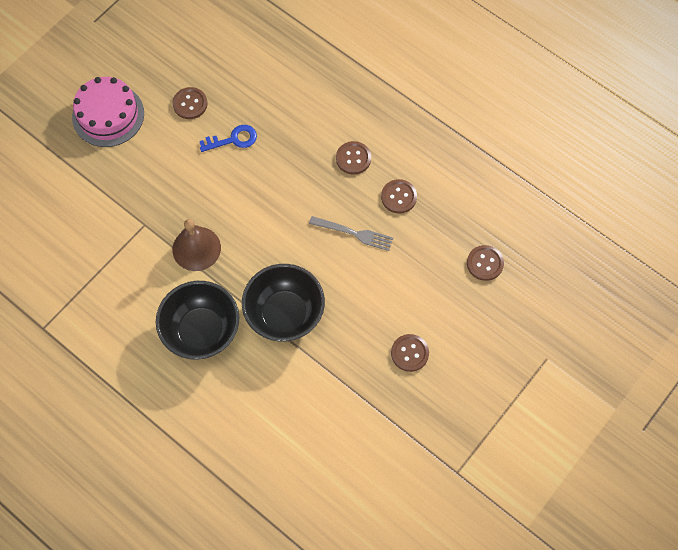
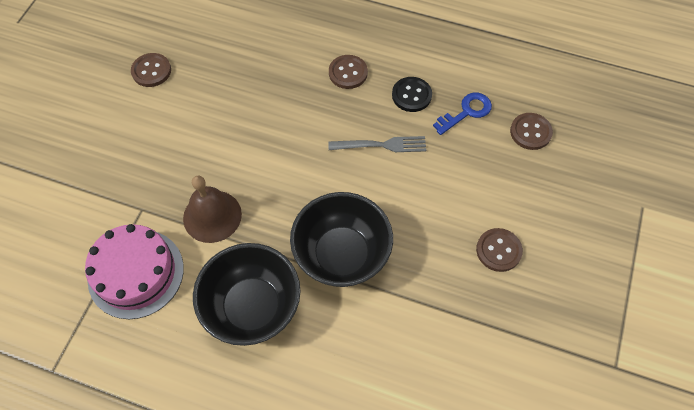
camera: 20 degrees left, 5 degrees down
(108, 115) = (62, 108): pink cake -> pink cake (136, 273)
(233, 139) = (212, 92): blue key -> blue key (466, 112)
(398, 197) = (411, 95): brown button -> black button

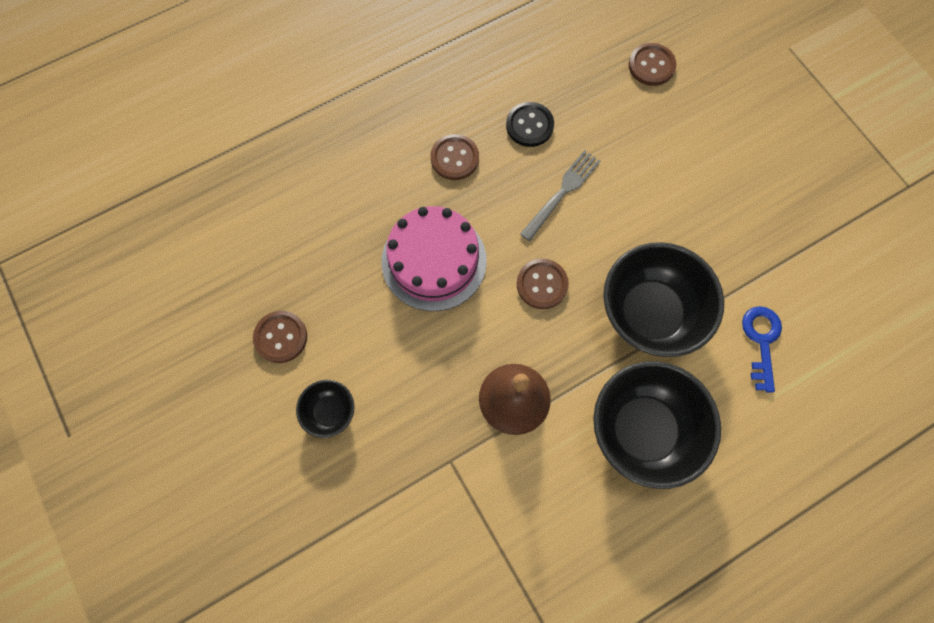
camera: 50 degrees left, 10 degrees up
(124, 126) = (330, 412): none -> black bowl
(136, 273) = (521, 515): pink cake -> pink cake (434, 261)
(466, 112) = (587, 97): blue key -> blue key (761, 341)
(498, 250) = (745, 185): brown button -> brown button (542, 284)

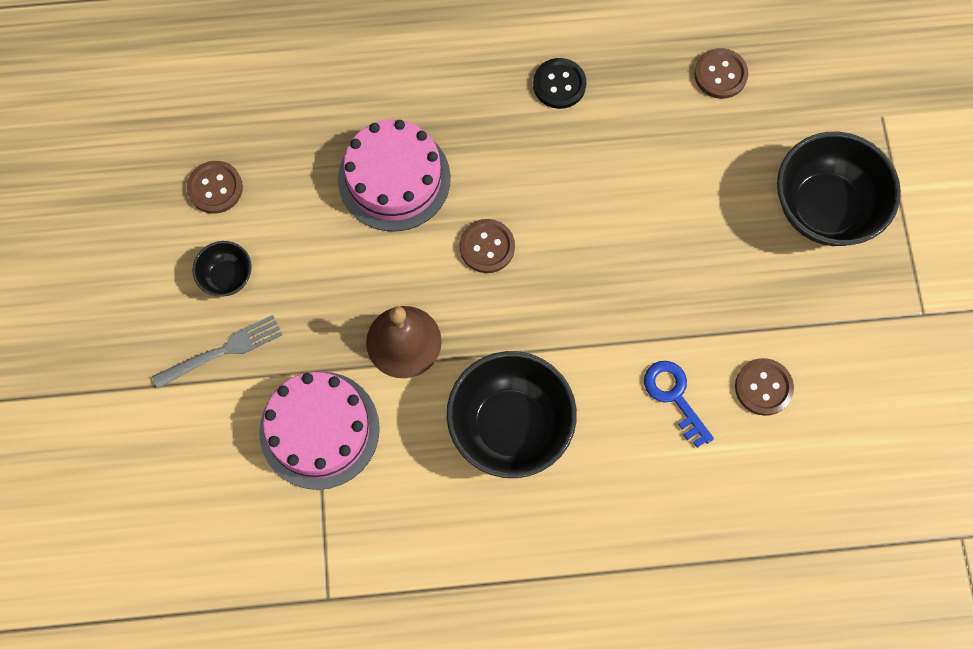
camera: 25 degrees right, 0 degrees up
(454, 158) = (466, 86): brown button -> brown button (763, 387)
(482, 513) = (319, 430): none -> pink cake
(562, 192) = (556, 165): grey fork -> grey fork (223, 350)
(650, 313) = (578, 321): black bowl -> black bowl (824, 208)
(761, 341) = (674, 397): blue key -> blue key turned 60 degrees counterclockwise

